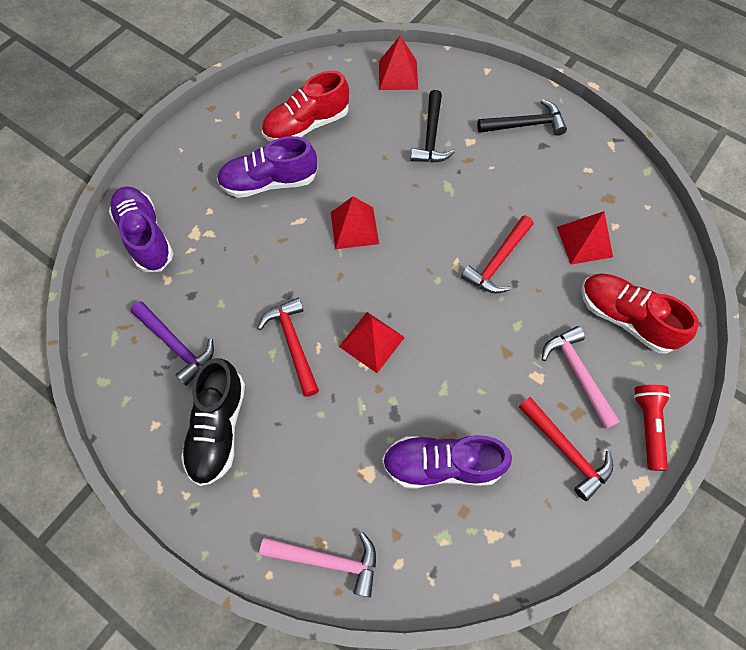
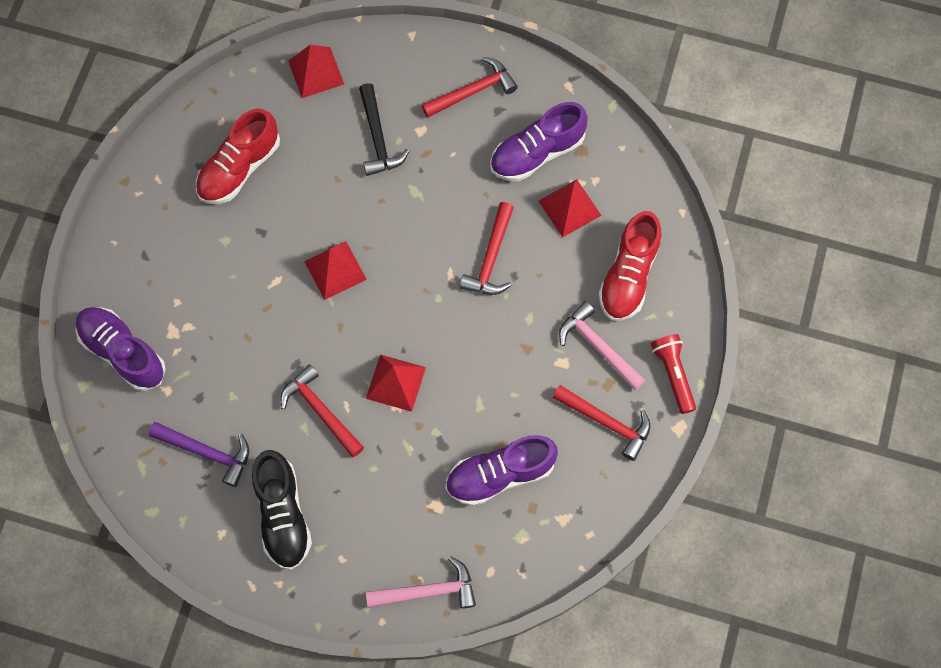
camera: 20 degrees left, 5 degrees up
(269, 182) = (226, 249): purple shoe -> purple shoe (537, 153)
(525, 125) = (473, 91): black hammer -> red hammer
(625, 318) = (628, 276): red shoe -> red shoe turned 90 degrees counterclockwise

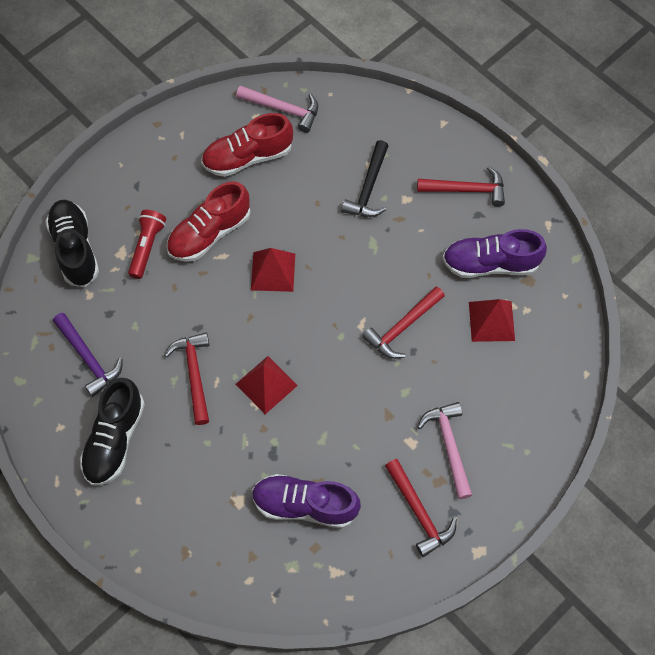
camera: 30 degrees right, 5 degrees down
(123, 352) = (75, 249): purple shoe -> black shoe
(316, 72) = (350, 115): red pyramid -> none
(427, 591) = (189, 566): pink hammer -> pink hammer (283, 109)
(628, 276) = (509, 402): red shoe -> red shoe (209, 233)
(673, 374) = (499, 504): red flashlight -> red flashlight (147, 247)

